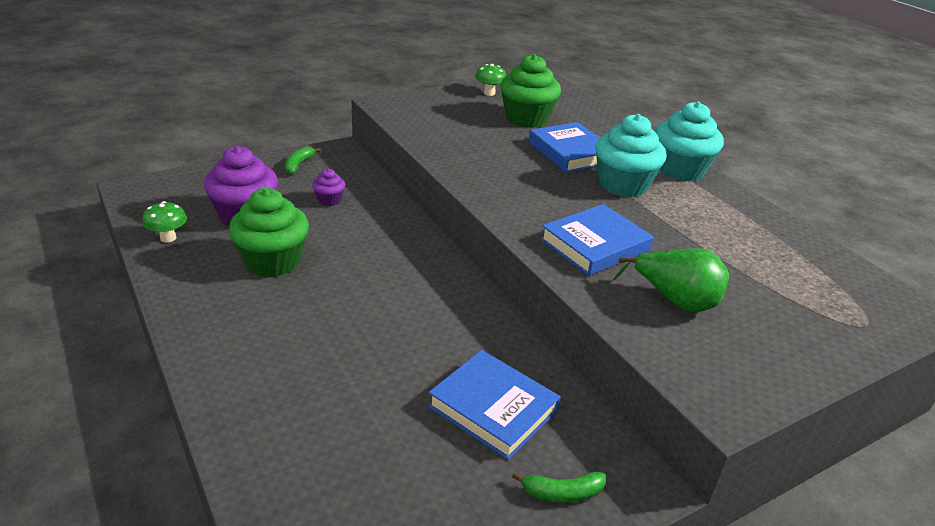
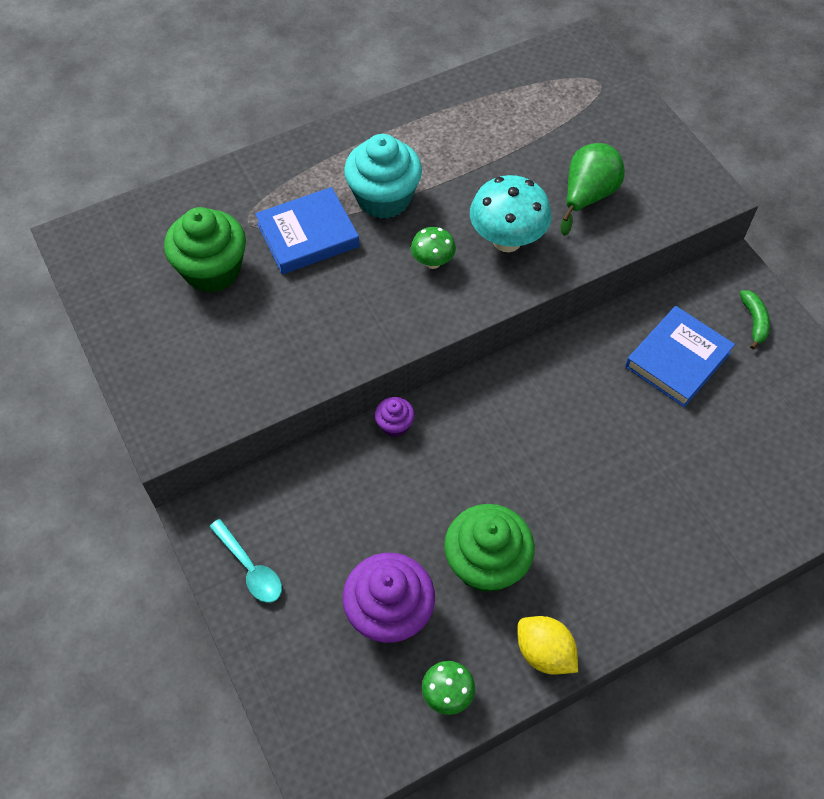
camera: 85 degrees left, 25 degrees up
(180, 287) = (544, 652): none -> yellow lemon
(299, 165) = (250, 568): green banana -> turquoise spoon
(329, 200) = (345, 518): purple cupcake -> purple cupcake (394, 425)
(489, 93) = (126, 307): green mushroom -> green mushroom (432, 262)
(595, 245) = (507, 240): blue book -> turquoise mushroom
(680, 170) = (345, 142): turquoise cupcake -> none

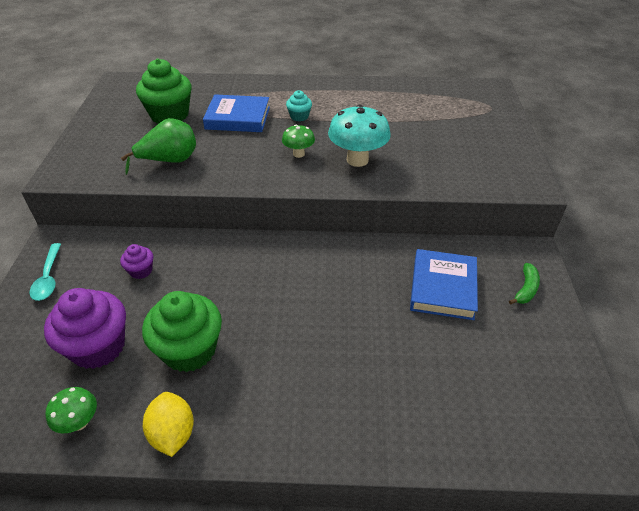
camera: 30 degrees right, 15 degrees down
(384, 198) = (299, 116): turquoise cupcake -> turquoise cupcake, size x0.49
(394, 425) = (211, 242): purple cupcake -> purple cupcake (141, 271)
(587, 196) = (434, 157): green pear -> green pear (169, 161)
(677, 360) = (443, 288): blue book -> blue book turned 60 degrees counterclockwise

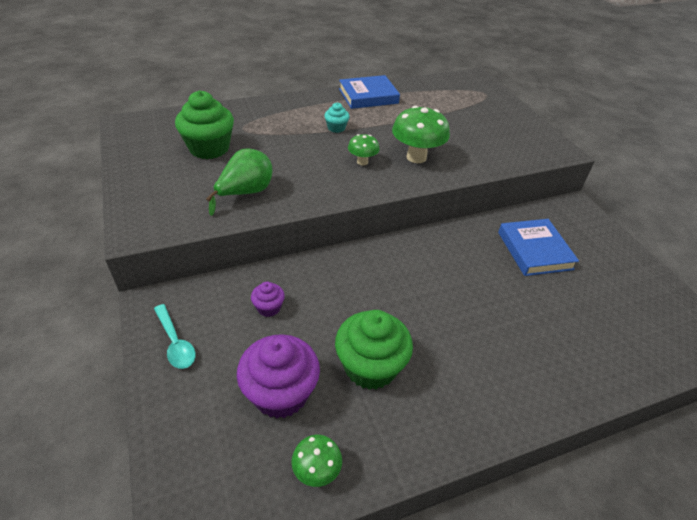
camera: 25 degrees left, 0 degrees up
(173, 434) = (411, 447): yellow lemon -> none
(238, 118) = (280, 139): blue book -> blue book (368, 96)
(357, 160) = (416, 157): turquoise mushroom -> green mushroom
(525, 289) = (591, 235): green banana -> none

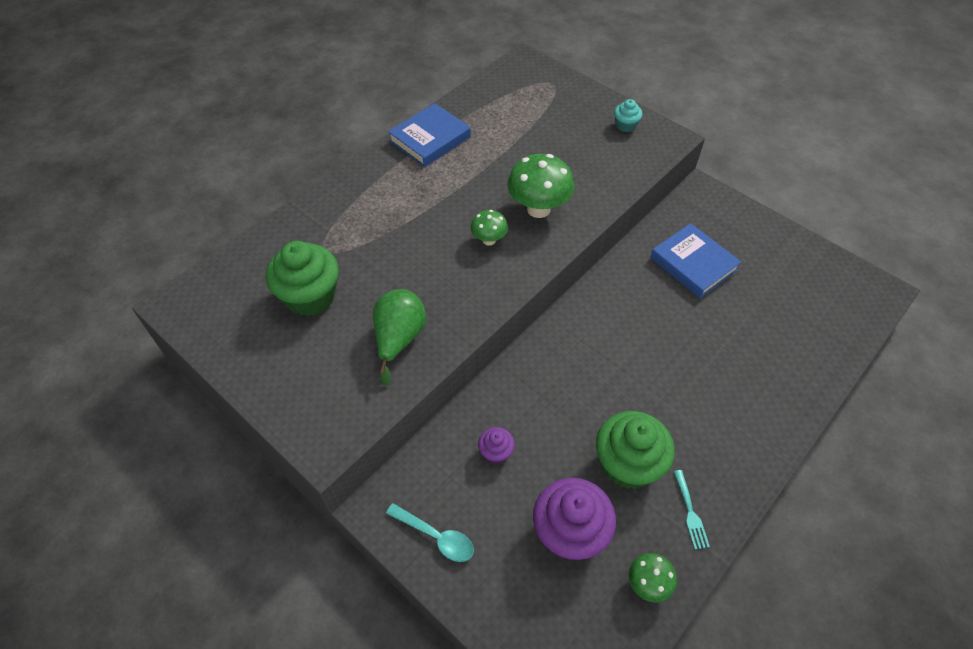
camera: 25 degrees left, 10 degrees up
(336, 128) = (428, 203): turquoise cupcake -> turquoise cupcake (625, 125)
(400, 433) = (690, 512): none -> turquoise fork

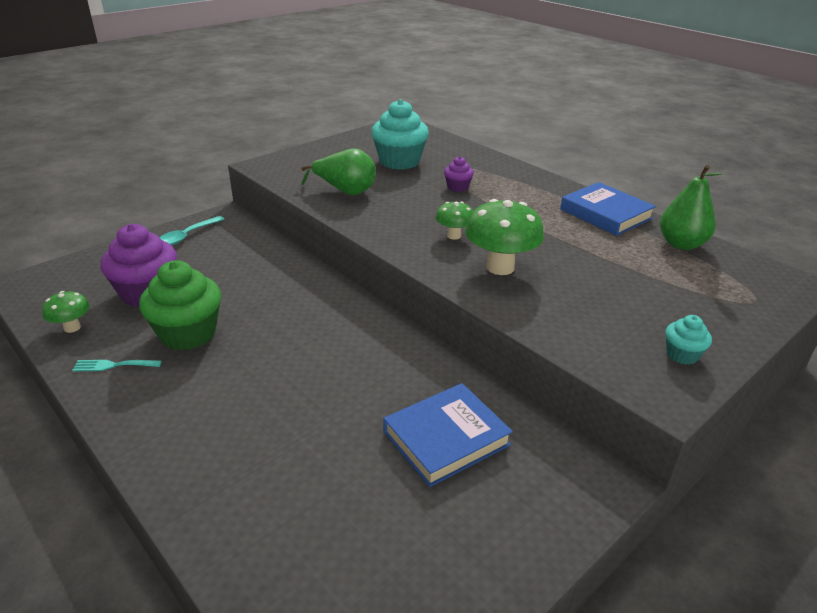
camera: 95 degrees right, 20 degrees down
(310, 296) = (399, 161): green cupcake -> turquoise cupcake
(478, 103) = (681, 244): none -> green pear
(496, 452) = (242, 264): purple cupcake -> purple cupcake (457, 187)

